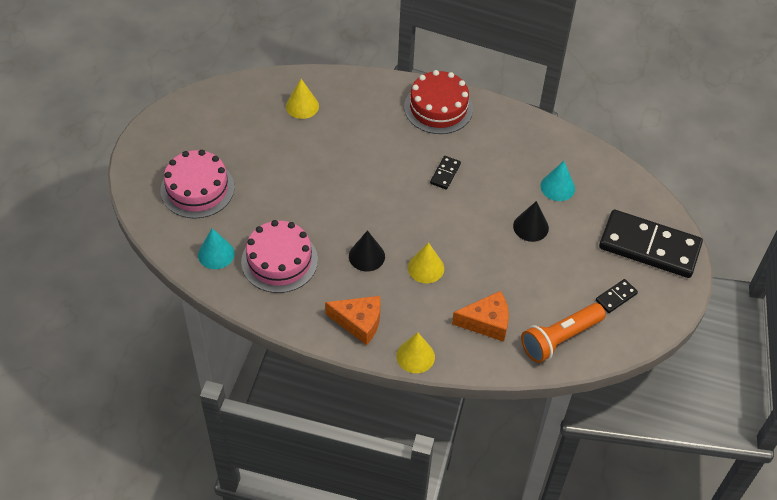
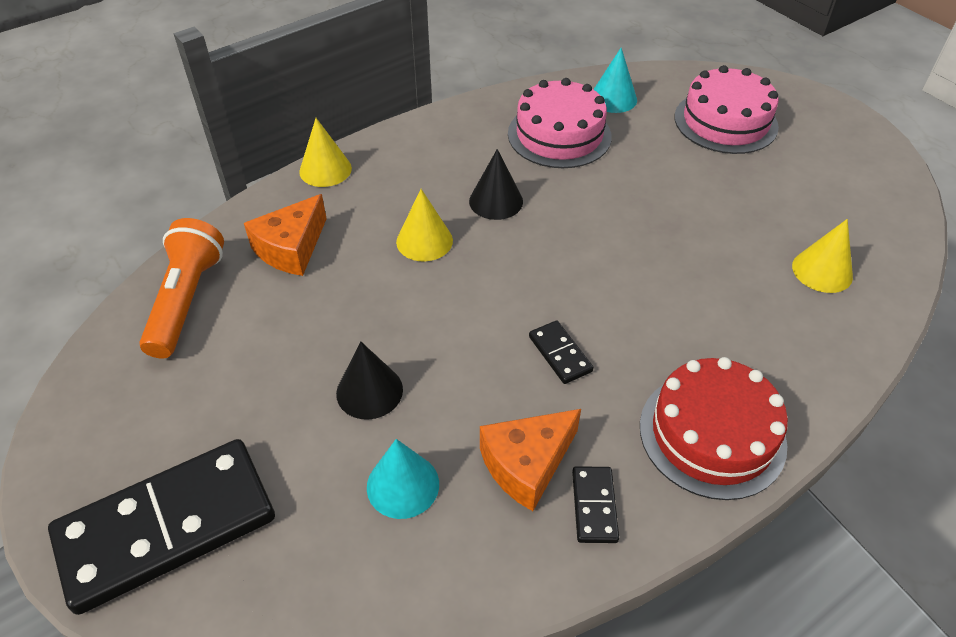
camera: 130 degrees right, 5 degrees down
(359, 322) = (415, 152): orange cheese -> orange cheese (527, 464)
(616, 297) = (156, 406): black domino -> black domino (594, 506)

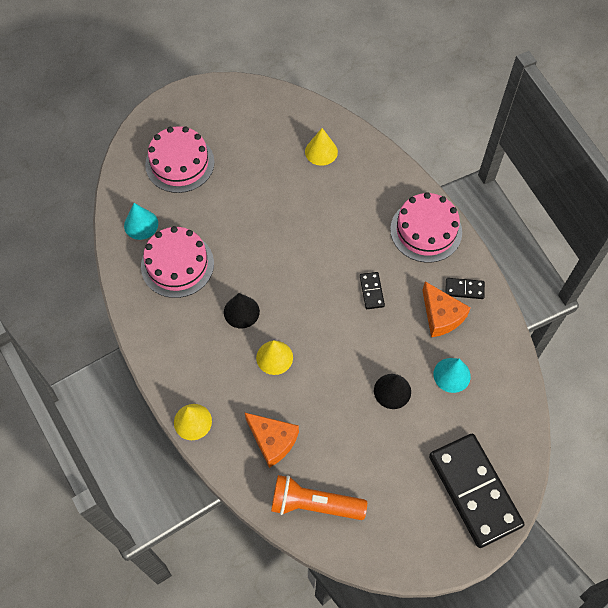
camera: 85 degrees left, 15 degrees up
(560, 354) = (372, 291): black domino -> black domino turned 75 degrees counterclockwise
(712, 434) = (426, 230): red cake -> pink cake

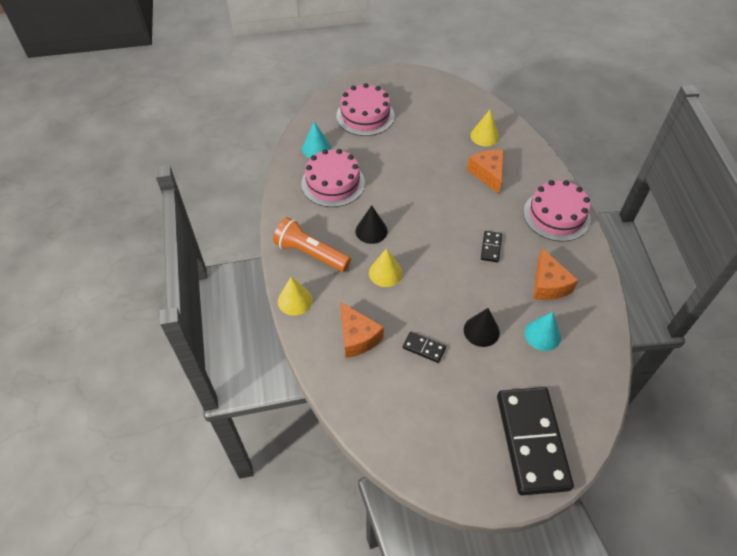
camera: 20 degrees right, 10 degrees down
(314, 504) = (374, 401): orange flashlight -> orange flashlight (311, 253)
(340, 200) = (488, 174): none -> orange cheese
(464, 289) = (577, 269): black domino -> black domino (424, 348)

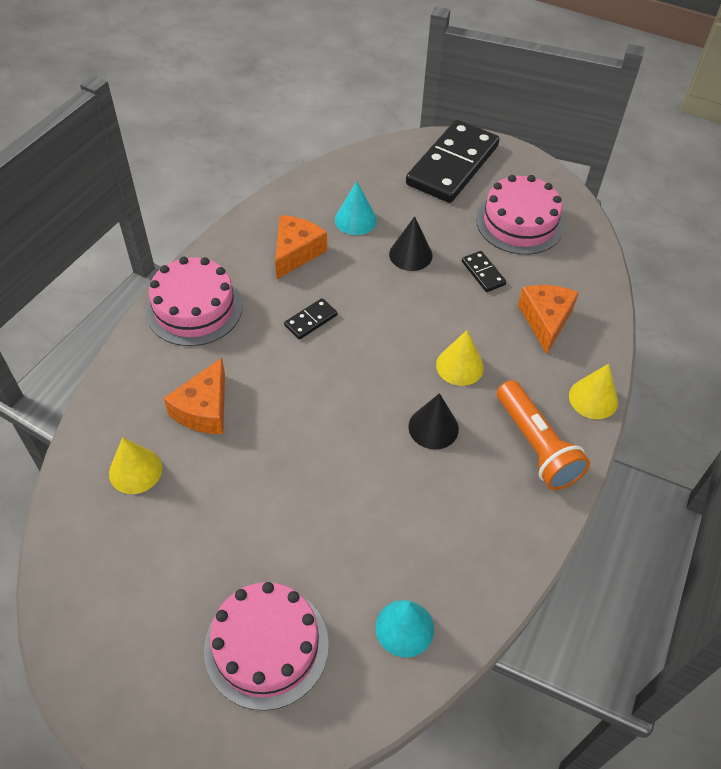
camera: 145 degrees left, 0 degrees up
(333, 183) = (428, 537): pink cake -> pink cake (519, 222)

